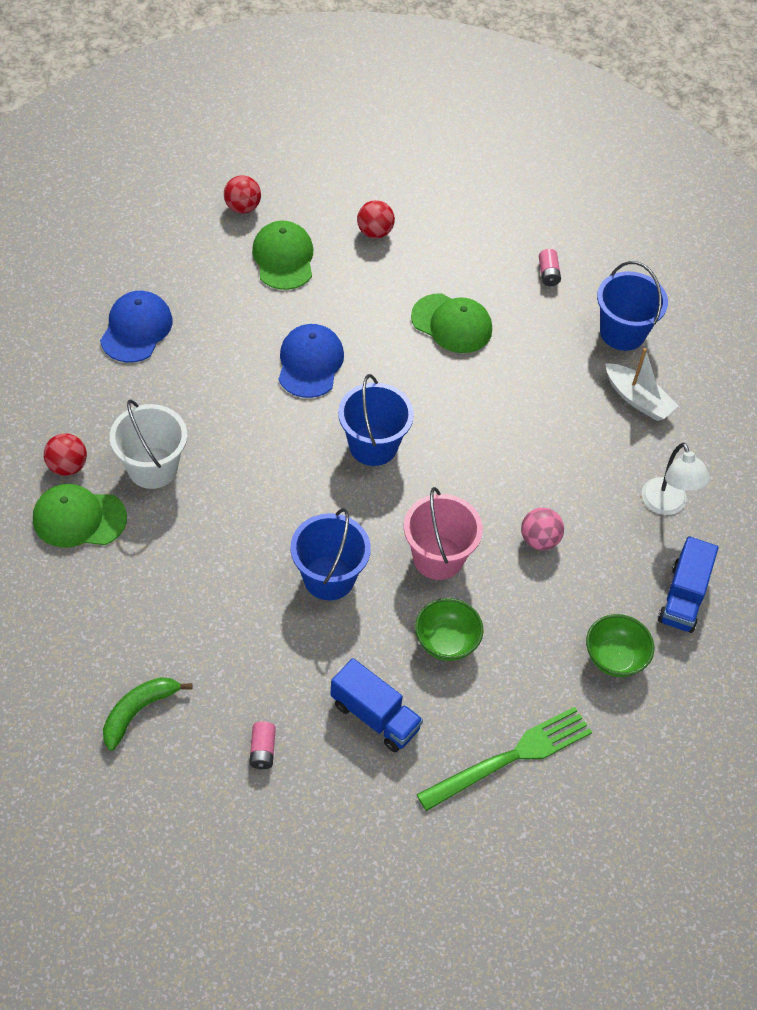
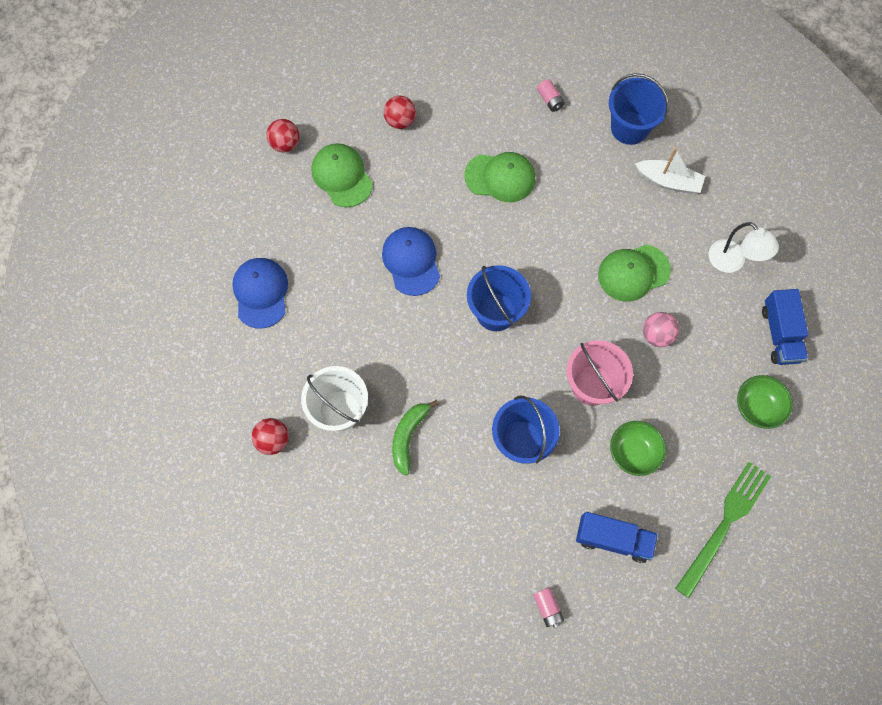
camera: 20 degrees left, 15 degrees up
(79, 518) = (307, 481): green cap -> green cap (633, 273)
(138, 712) = (440, 622): green banana -> green banana (408, 437)

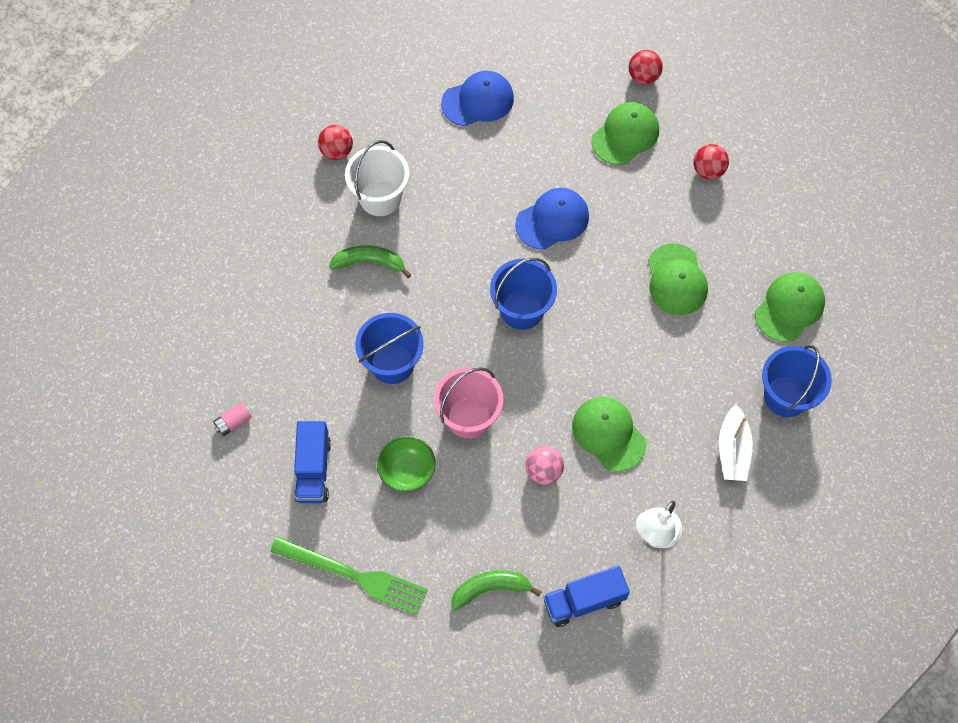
camera: 75 degrees right, 5 degrees down
(550, 100) = (789, 308): pink battery -> green cap
(756, 407) = (490, 589): green bowl -> green banana

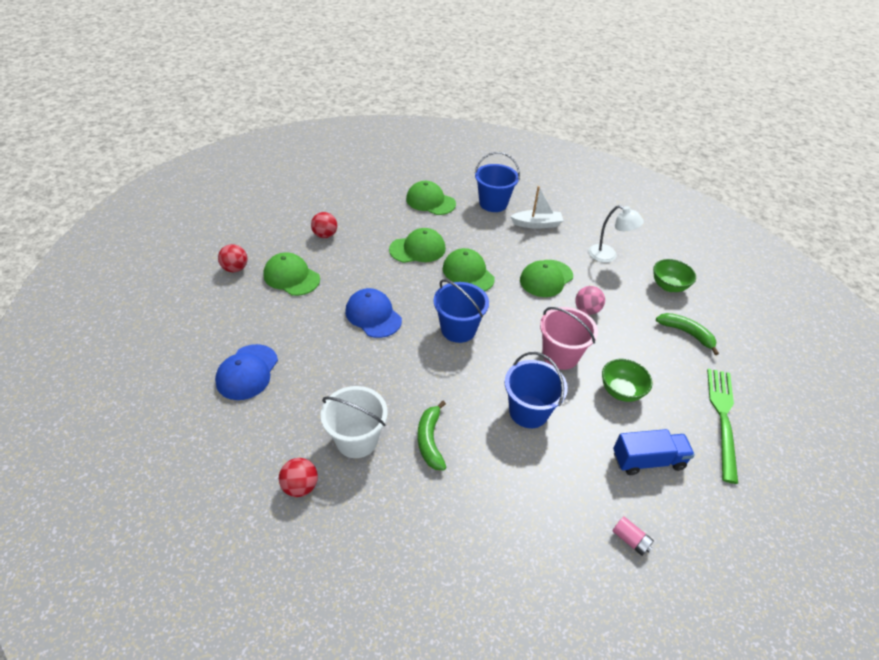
camera: 100 degrees left, 20 degrees down
(478, 101) = (247, 372): blue cap -> blue cap turned 135 degrees counterclockwise
(490, 589) = (686, 333): green banana -> green banana turned 150 degrees clockwise
(584, 601) = (668, 286): blue truck -> green bowl
(623, 336) = (468, 273): none -> green cap

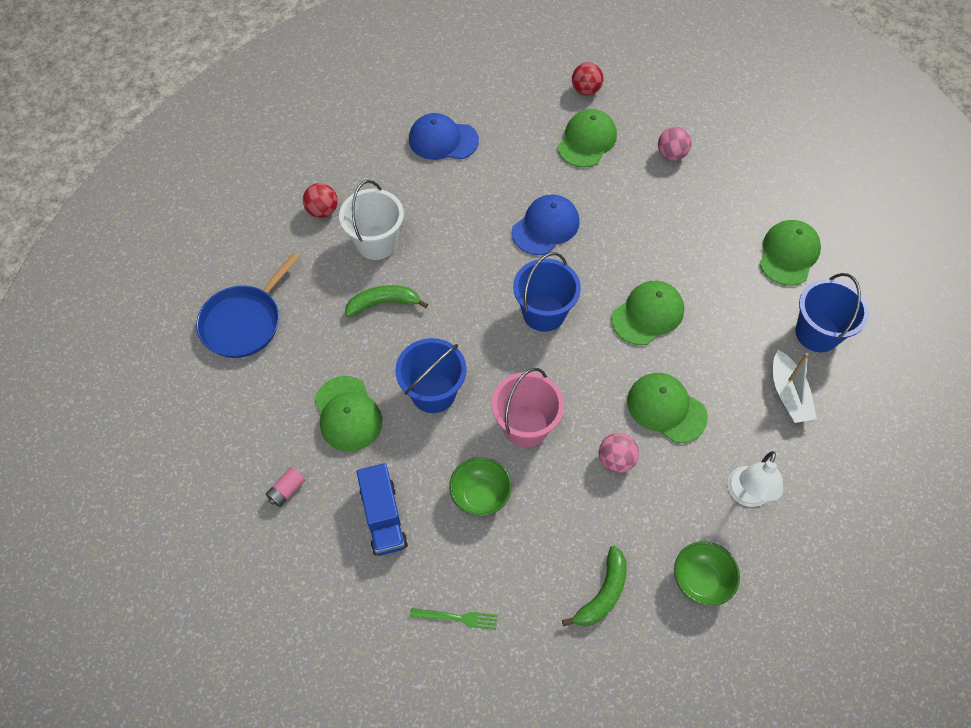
camera: 85 degrees right, 15 degrees up
(325, 235) = (671, 154): red ball -> pink ball
(417, 249) = (678, 253): green cap -> green cap (347, 414)
(432, 577) = (244, 322): none -> blue pan
(723, 418) = (457, 618): green fork -> green fork, size x0.49

